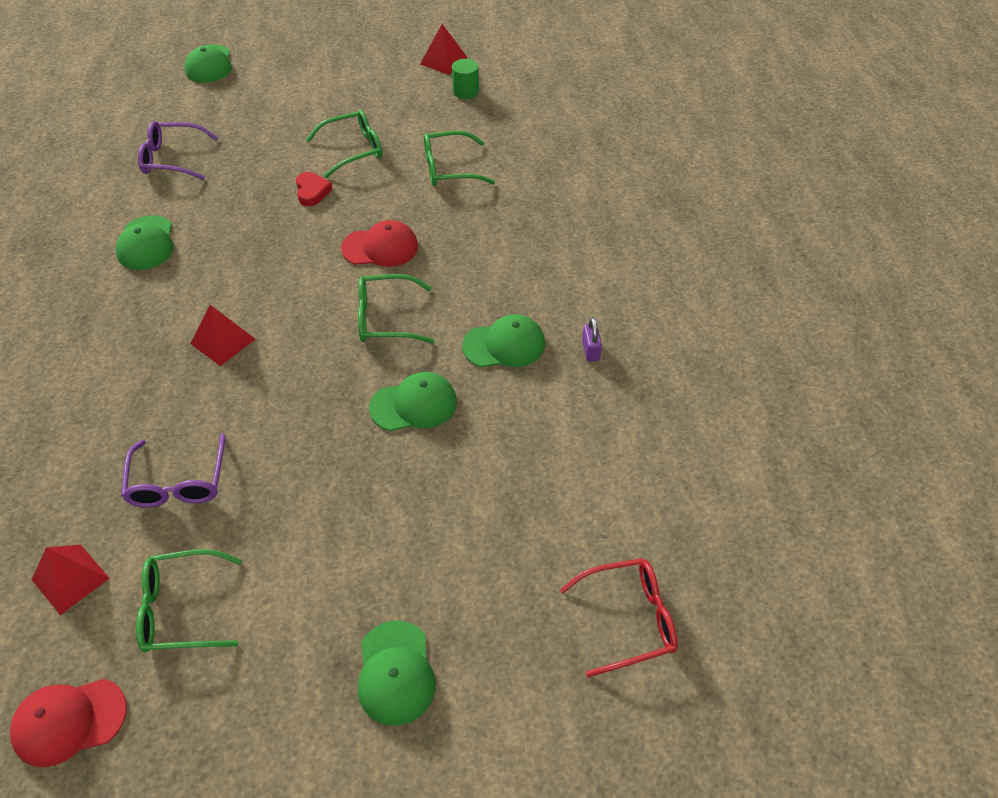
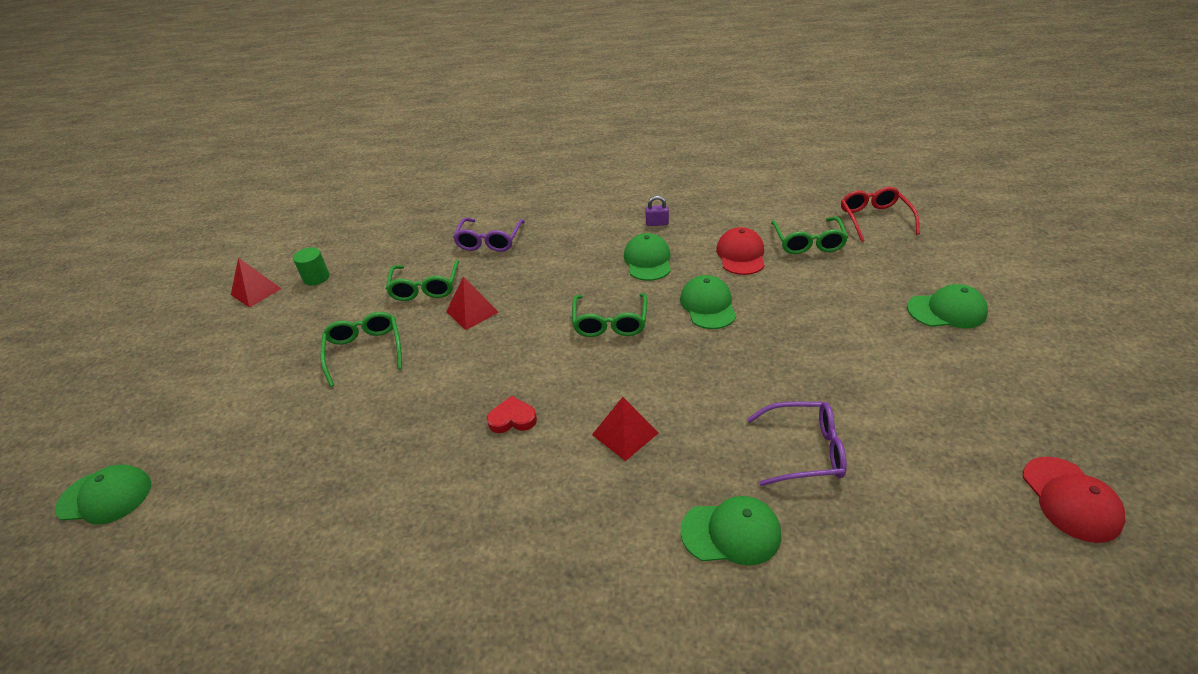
camera: 80 degrees left, 10 degrees down
(70, 578) = (931, 523): red pyramid -> red pyramid (472, 312)
(146, 243) = (452, 524): green cap -> green cap (731, 532)
(172, 159) = (295, 515): purple glasses -> purple glasses (489, 241)
(181, 609) = (936, 433): green glasses -> green glasses (808, 242)
(312, 191) = (418, 379): red heart -> red heart (512, 419)
(380, 247) = (519, 328): red cap -> red cap (741, 255)

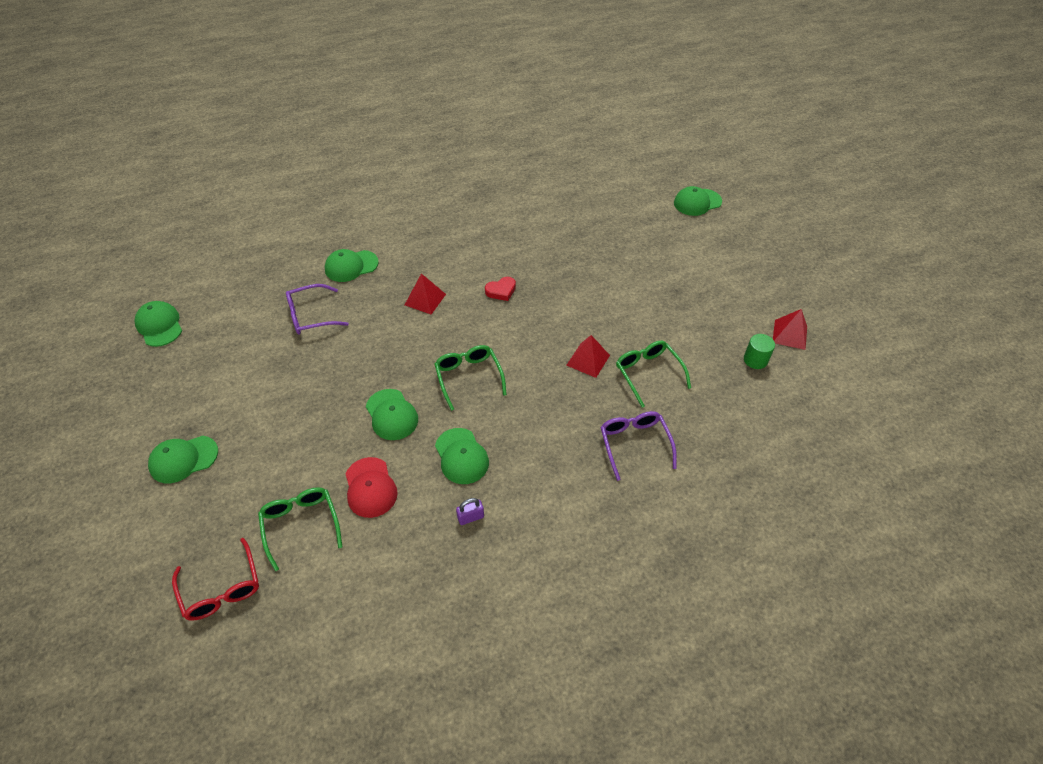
camera: 155 degrees right, 10 degrees up
(365, 351) = (642, 309): green glasses -> none
(1070, 499) = (159, 325): red cap -> green cap

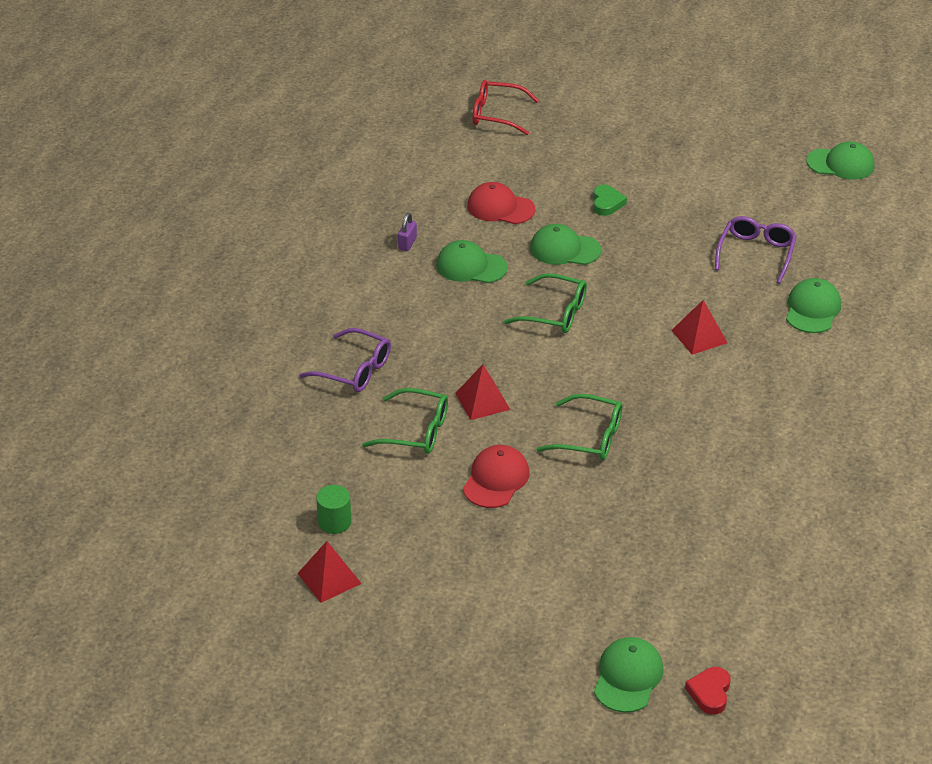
camera: 130 degrees right, 10 degrees down
(183, 459) = (645, 132): green cap -> none
(301, 525) = (507, 164): green glasses -> green glasses (589, 437)
(310, 425) = (607, 203): none -> green heart
(501, 291) = (652, 396): red heart -> red heart (710, 693)
(641, 314) = (496, 479): none -> red cap

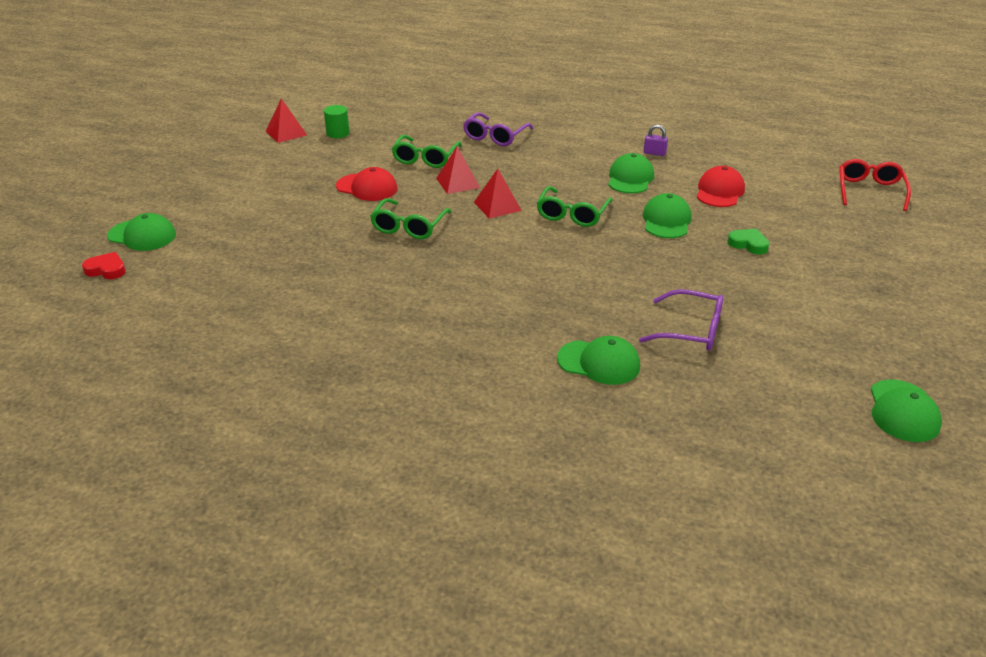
camera: 90 degrees right, 5 degrees down
(607, 203) = (748, 244): green heart -> green heart turned 150 degrees counterclockwise
(699, 336) = (546, 287): red pyramid -> red pyramid (497, 206)

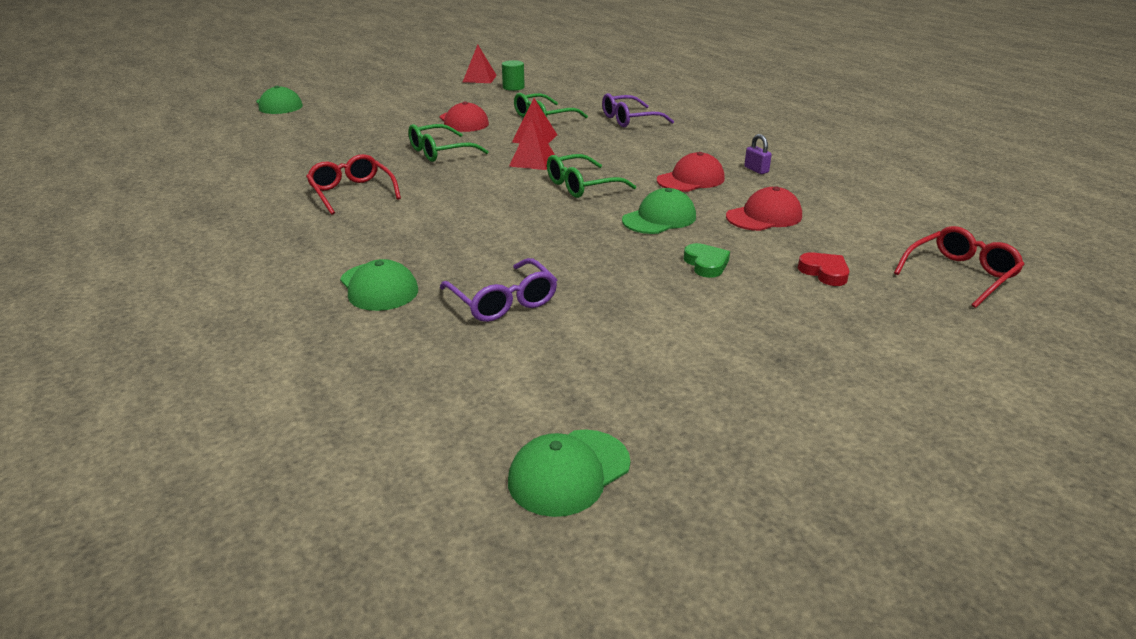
camera: 40 degrees right, 5 degrees down
(106, 270) = (224, 115): red heart -> red heart (824, 272)
(417, 296) = (352, 192): none -> red glasses
(630, 178) = (691, 179): green cap -> red cap

